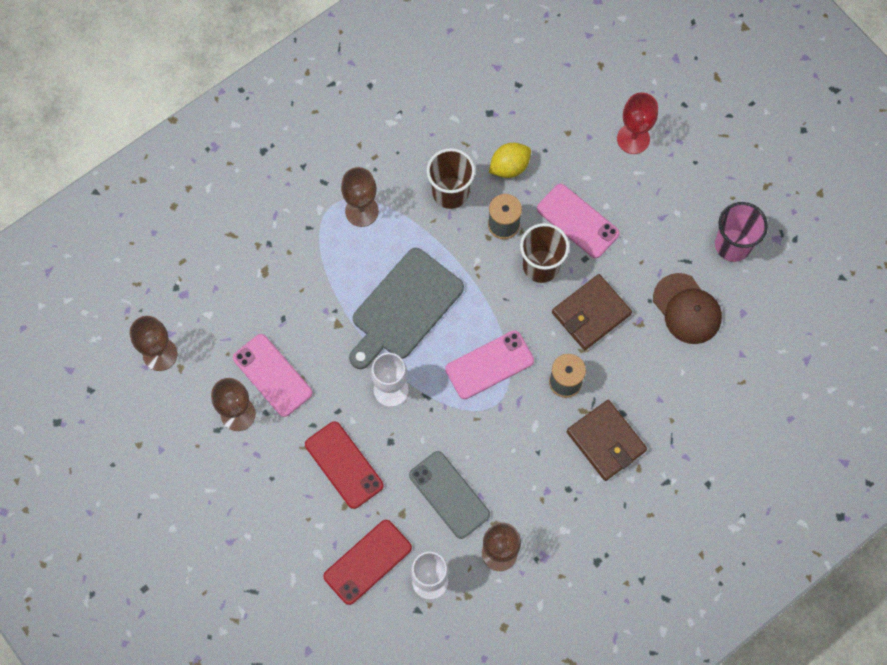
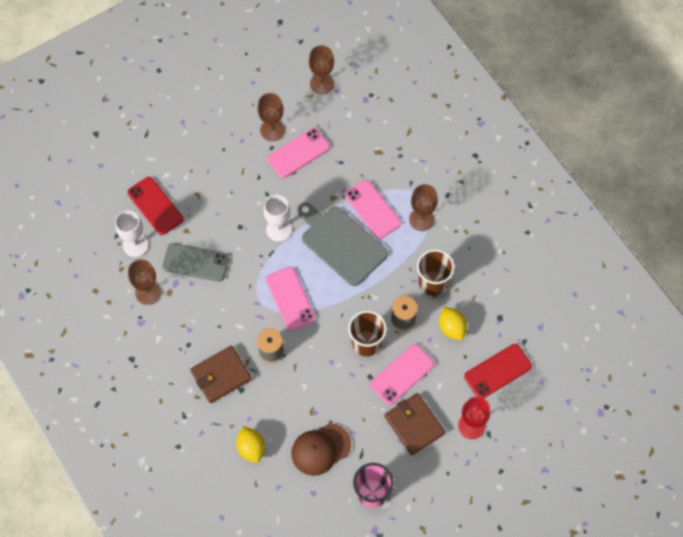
camera: 95 degrees right, 5 degrees down
(344, 465) = (226, 195): red phone -> red phone (498, 371)
(351, 272) = (372, 209): none -> pink phone
(449, 494) = (195, 262): grey phone -> grey phone turned 45 degrees clockwise
(591, 313) = (324, 376): brown wallet -> brown wallet (414, 425)
(697, 392) = (251, 448): none -> yellow lemon

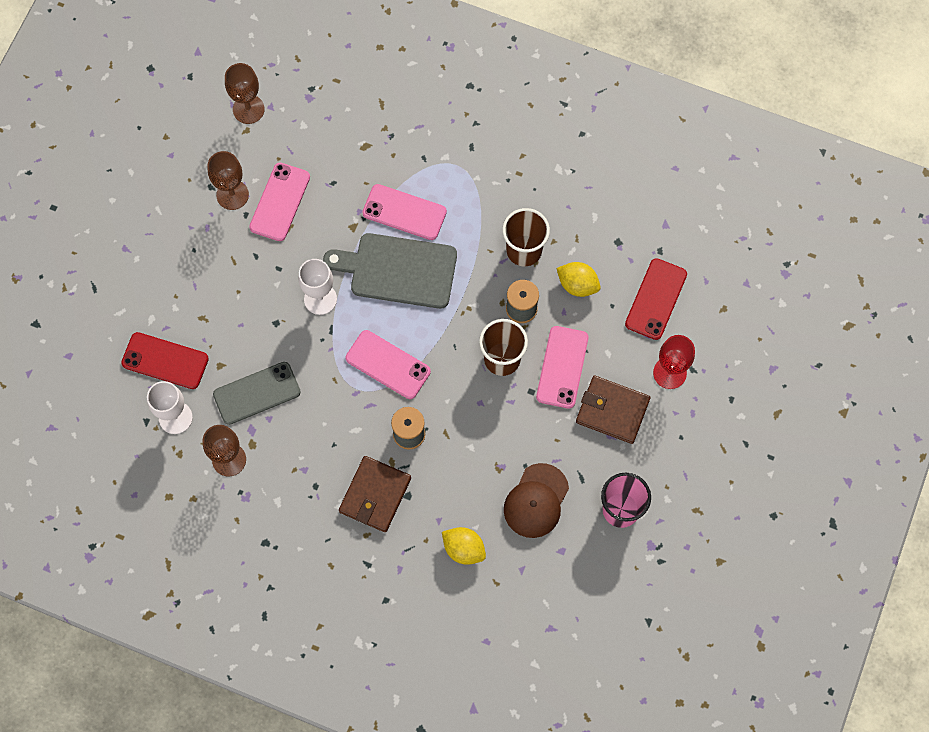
camera: 35 degrees left, 5 degrees up
(421, 219) = (463, 190): brown goblet -> none

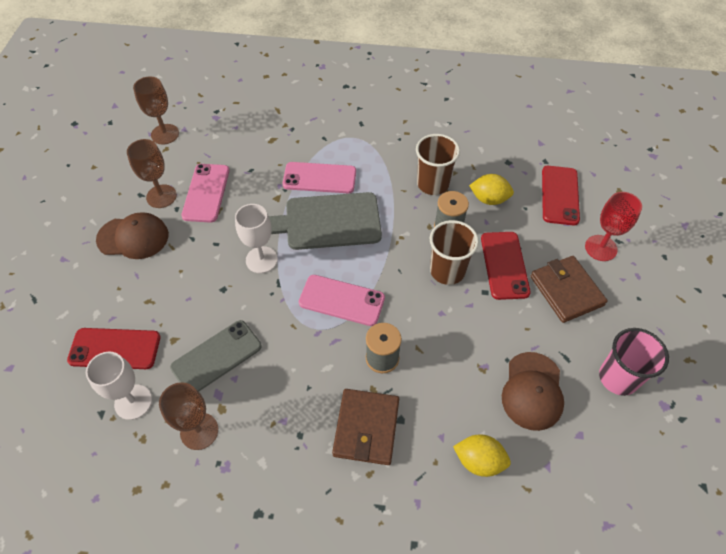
camera: 15 degrees left, 15 degrees down
(197, 240) = (133, 237): none -> brown cap
(562, 367) = (504, 265): pink phone -> red phone
(612, 411) = (566, 291): brown wallet -> brown wallet turned 60 degrees clockwise

